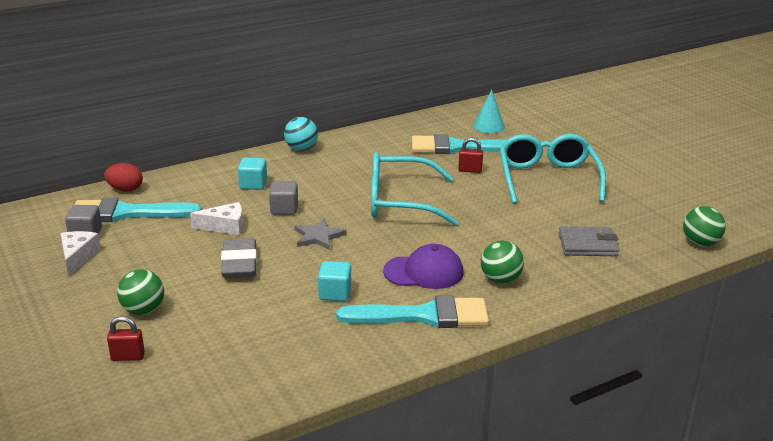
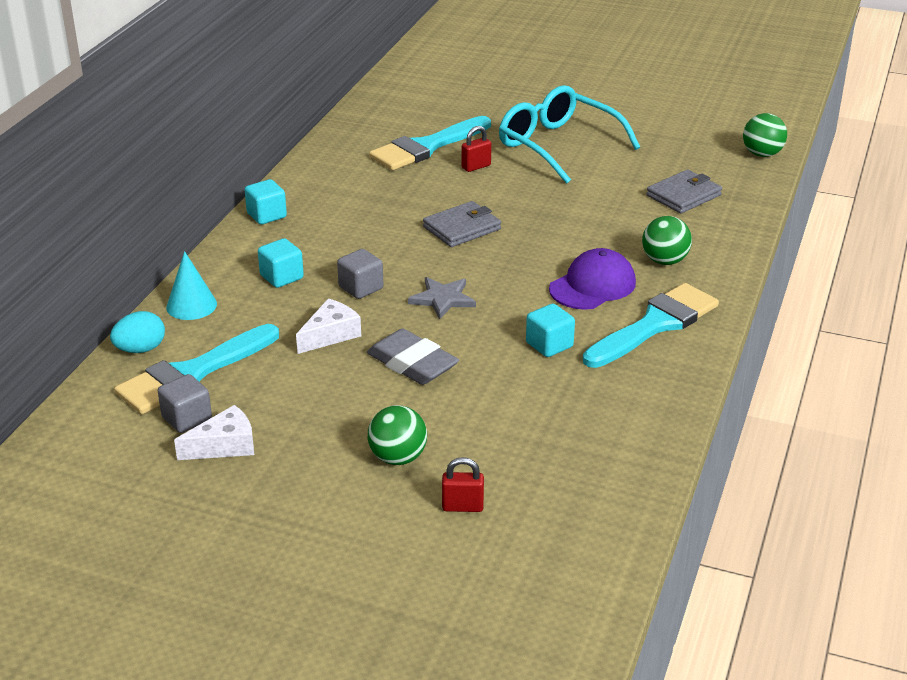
camera: 40 degrees left, 5 degrees up
(78, 257) = (224, 446): white cheese -> white cheese turned 105 degrees clockwise
(125, 189) = (140, 349): red egg -> turquoise egg
(128, 357) = (462, 506): red padlock -> red padlock turned 45 degrees clockwise
(301, 149) = (266, 215): turquoise ball -> turquoise cube
(399, 202) = (462, 228): turquoise glasses -> grey wallet
(489, 126) = (421, 112): turquoise cone -> turquoise cone (191, 305)

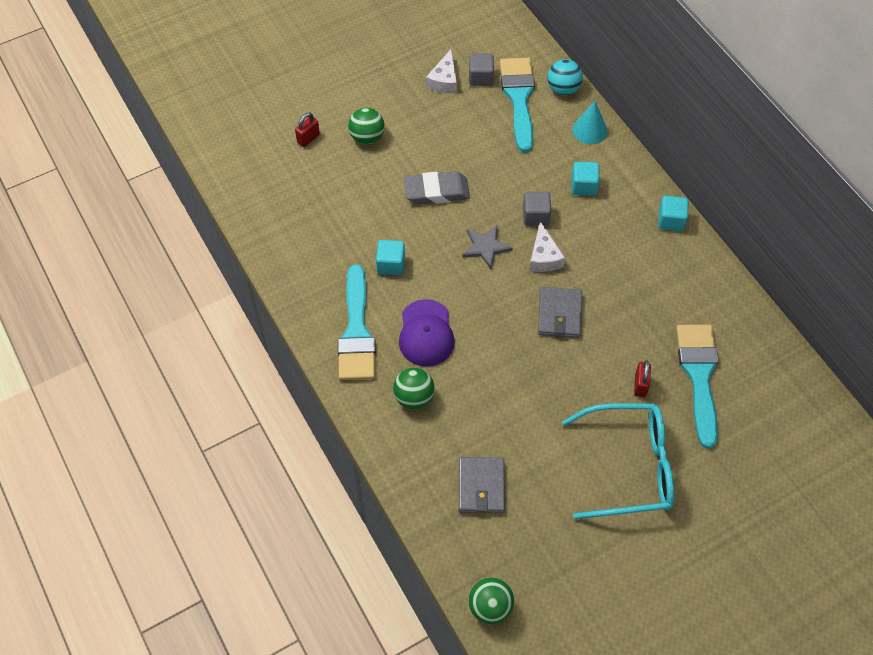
camera: 130 degrees right, 25 degrees up
(140, 349) = (563, 89): turquoise egg -> turquoise ball
(330, 335) = (499, 173): white cheese -> white cheese (543, 257)

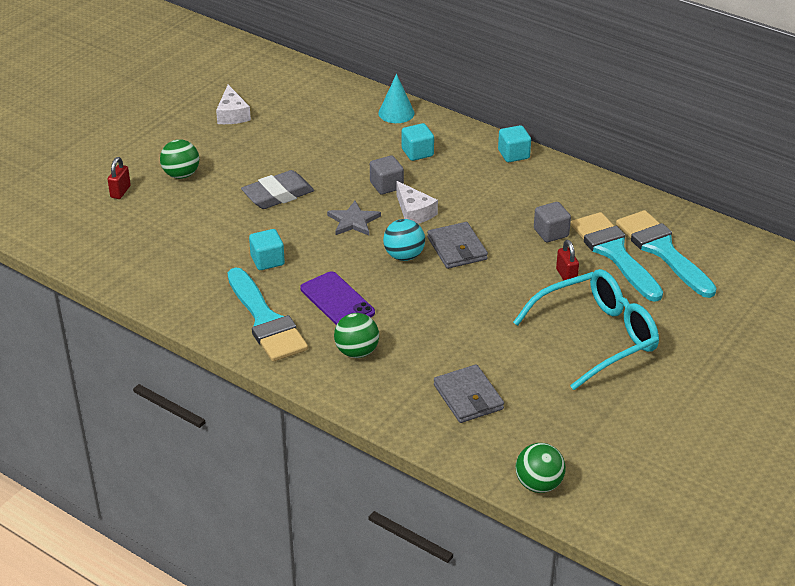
camera: 25 degrees left, 20 degrees down
(426, 333) = (337, 301): purple cap -> purple phone
(480, 78) = (267, 103): grey cube -> grey cube (551, 233)
(519, 98) = (314, 108): turquoise brush -> turquoise brush (662, 251)
(563, 89) = (352, 91): turquoise ball -> turquoise ball (404, 256)

